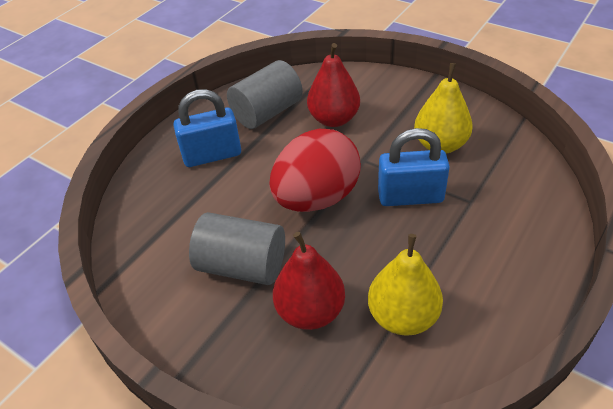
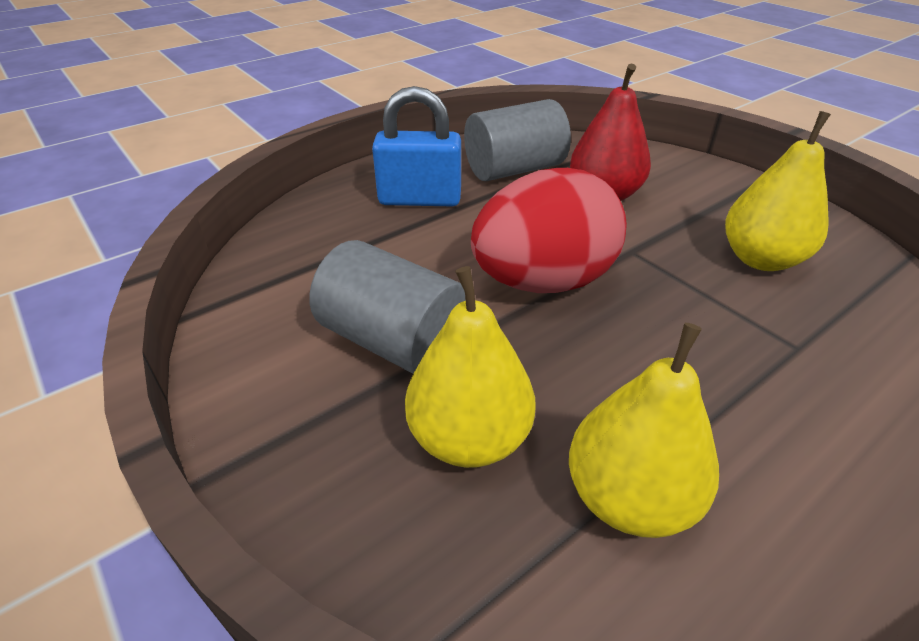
camera: 15 degrees right, 5 degrees down
(310, 311) = (469, 438): red pear -> yellow pear
(410, 197) = (693, 315): blue padlock -> none

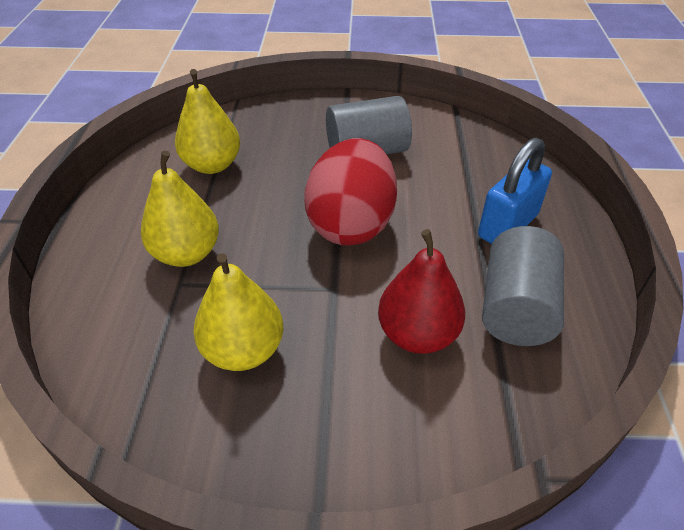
camera: 130 degrees right, 5 degrees up
(469, 438) = (287, 145): yellow pear -> yellow pear (186, 254)

